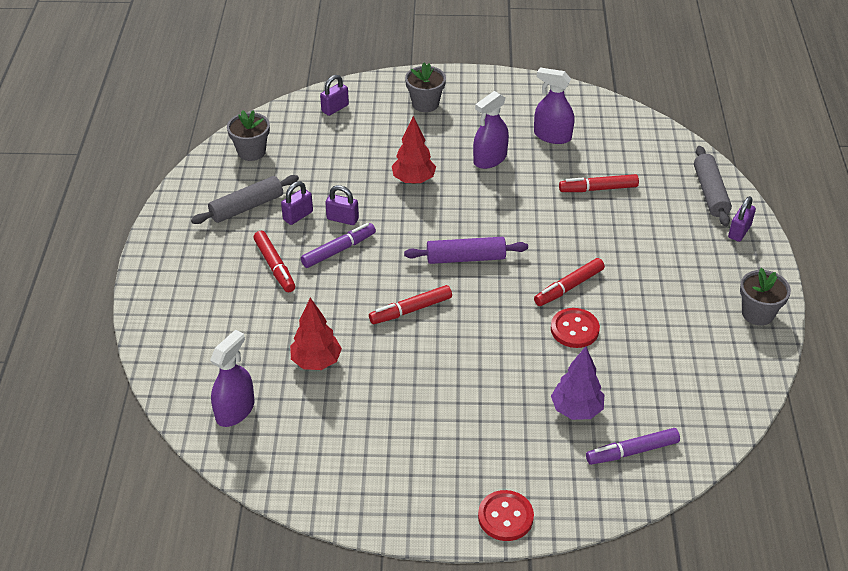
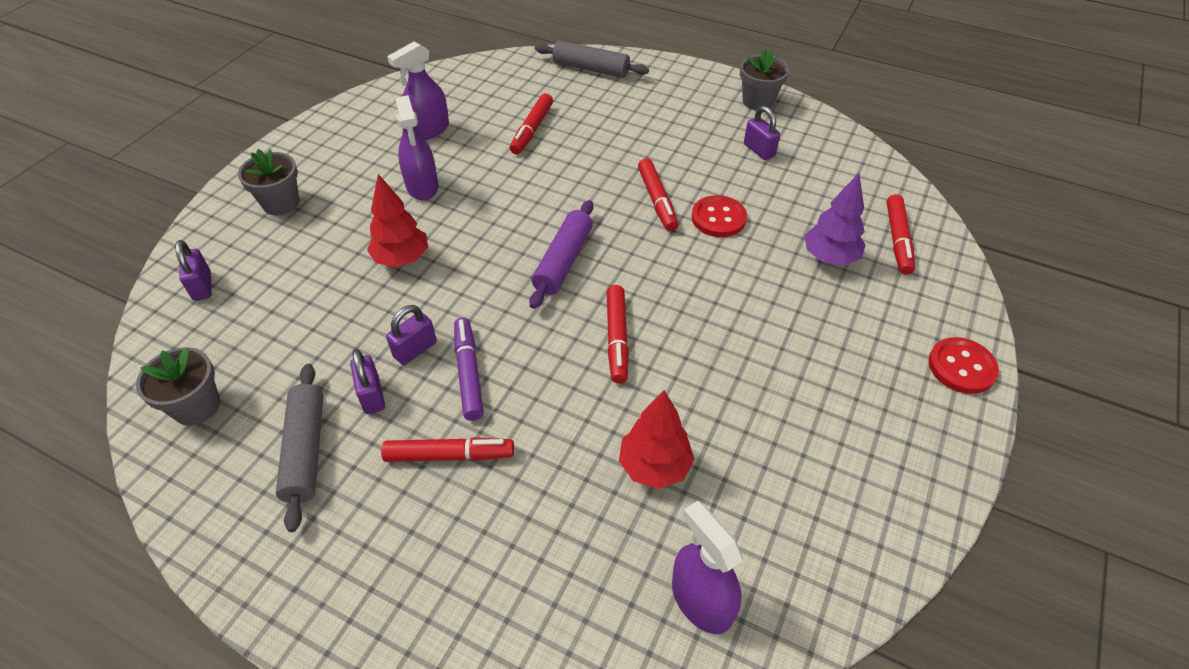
camera: 65 degrees left, 5 degrees up
(632, 451) = (897, 240): purple marker -> red marker
(739, 231) = (652, 72): purple padlock -> purple padlock (759, 150)

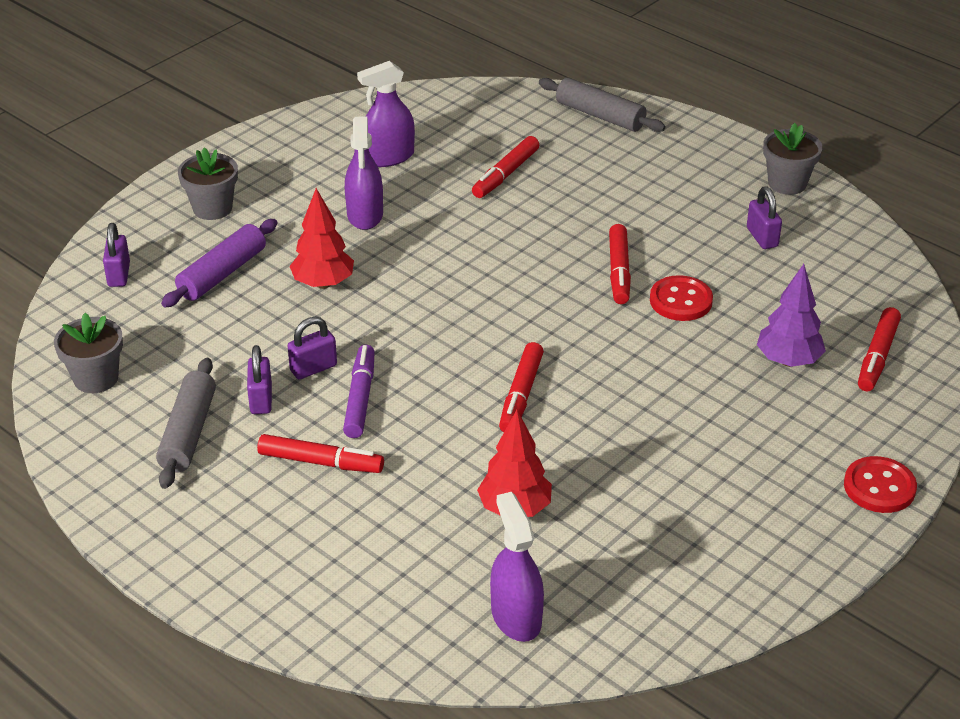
camera: 15 degrees right, 10 degrees down
(563, 261) = (491, 314): purple rolling pin -> purple rolling pin (222, 273)

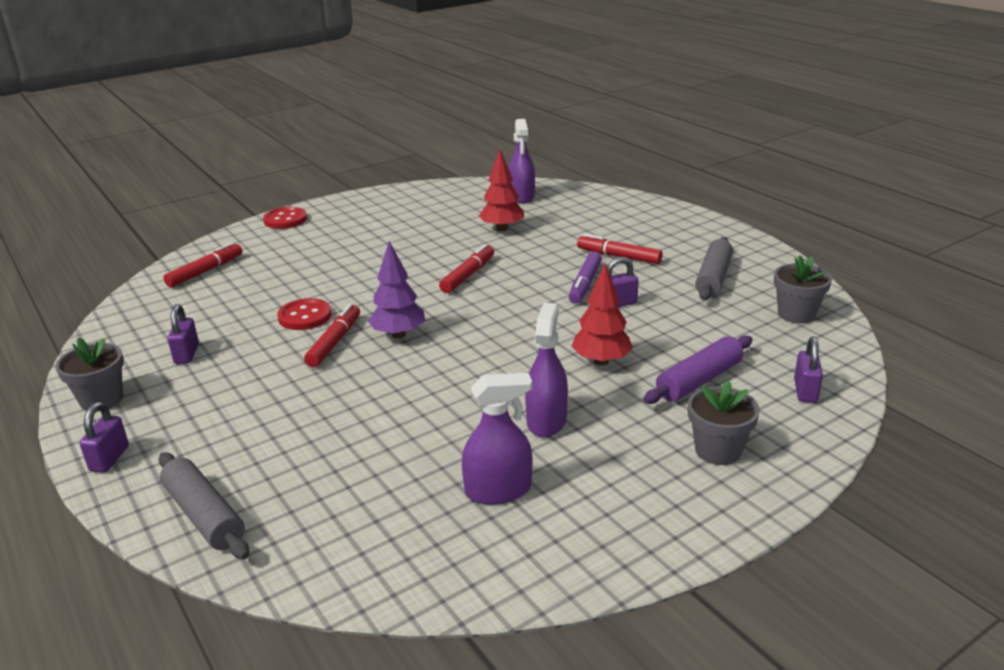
camera: 165 degrees left, 10 degrees down
(261, 399) = (660, 290): purple padlock -> purple padlock (109, 458)
(505, 174) = (374, 448): red marker -> none
(788, 361) = (267, 275): purple tree -> purple tree (398, 334)

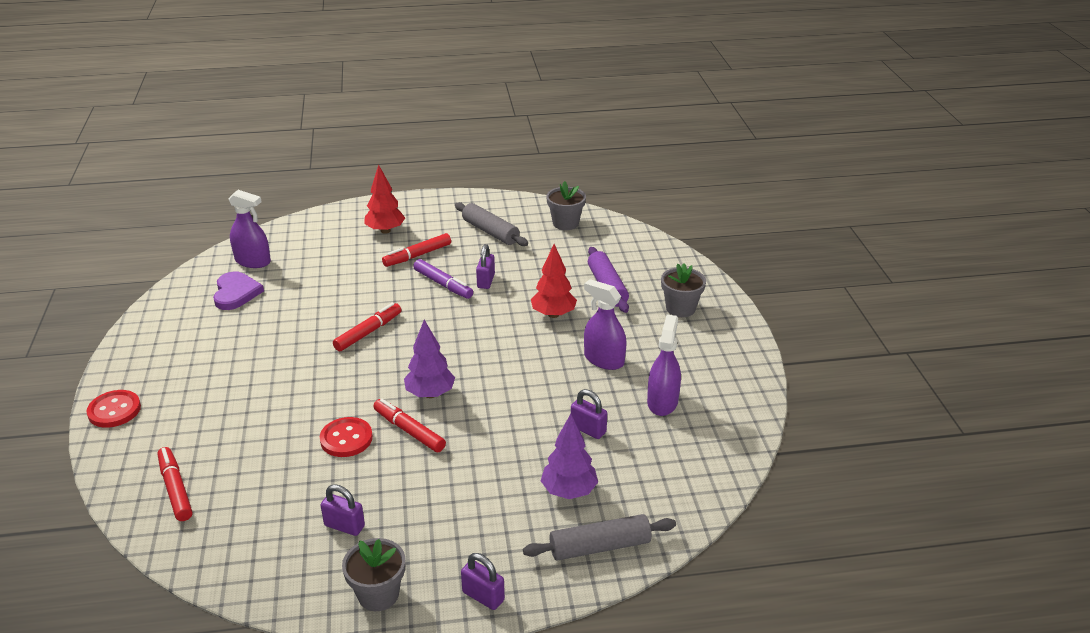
camera: 65 degrees left, 5 degrees up
(289, 466) = (569, 491): none -> purple tree
(468, 275) = (368, 332): red marker -> red marker turned 75 degrees clockwise
(470, 206) = (236, 293): none -> purple heart
(502, 229) = (304, 291): red tree -> red tree (385, 231)
(805, 391) = (648, 257): purple padlock -> purple padlock (588, 429)

